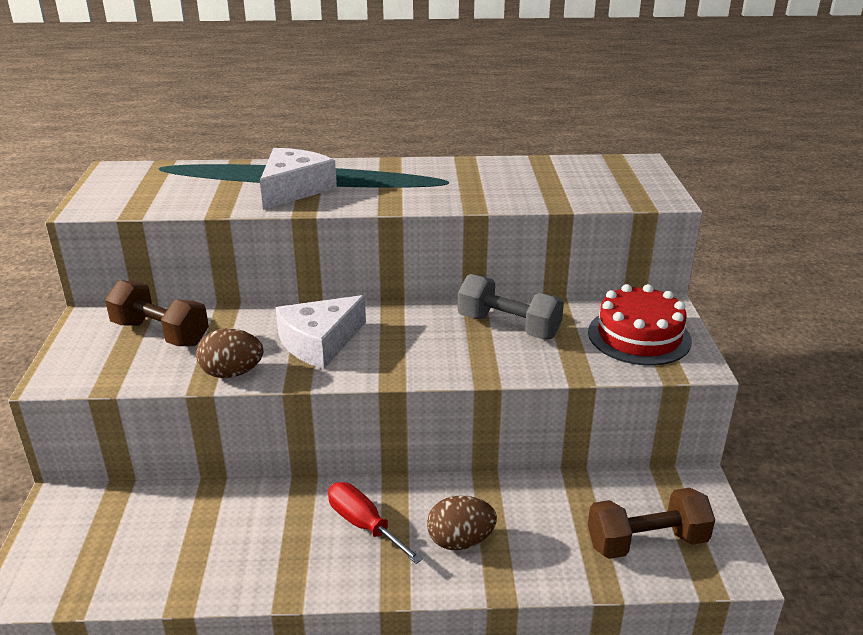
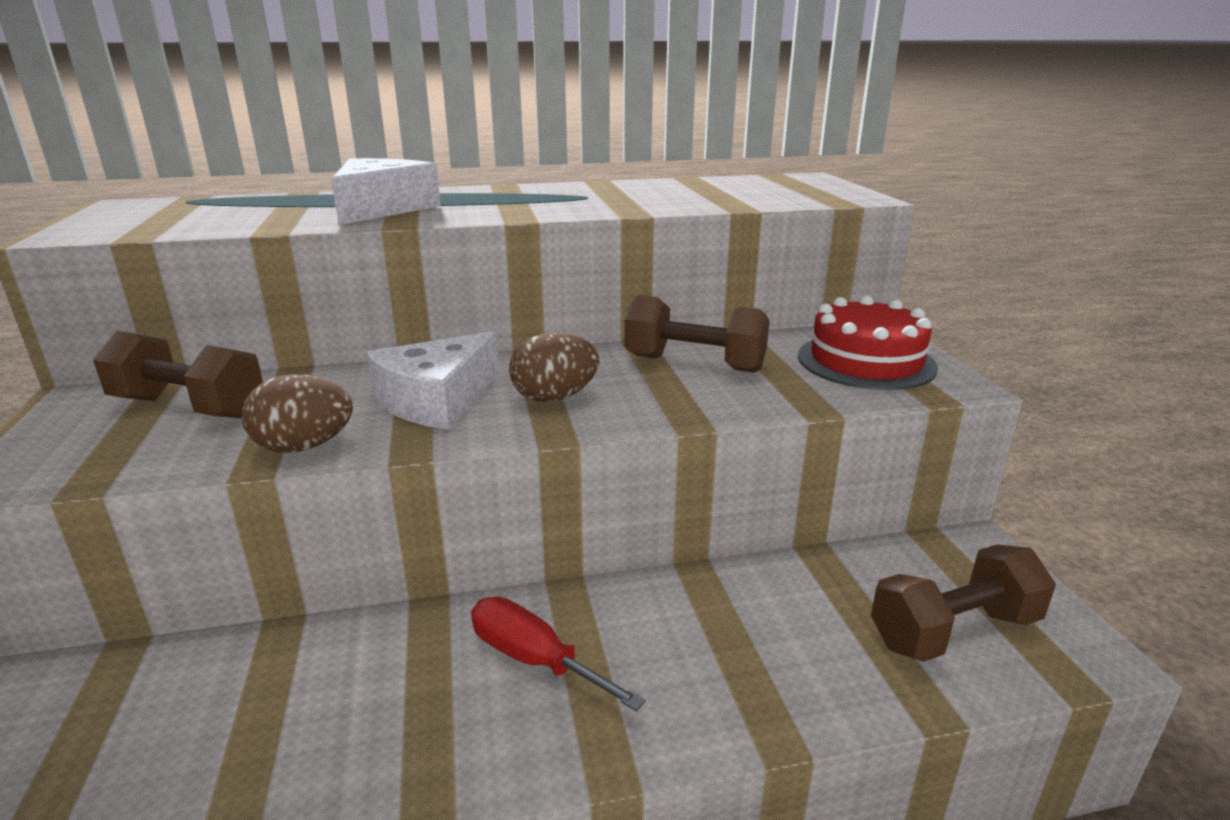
camera: 10 degrees left, 5 degrees down
(460, 541) = (689, 665): brown egg -> brown egg (554, 397)
(508, 327) = (694, 364): grey dumbbell -> brown dumbbell

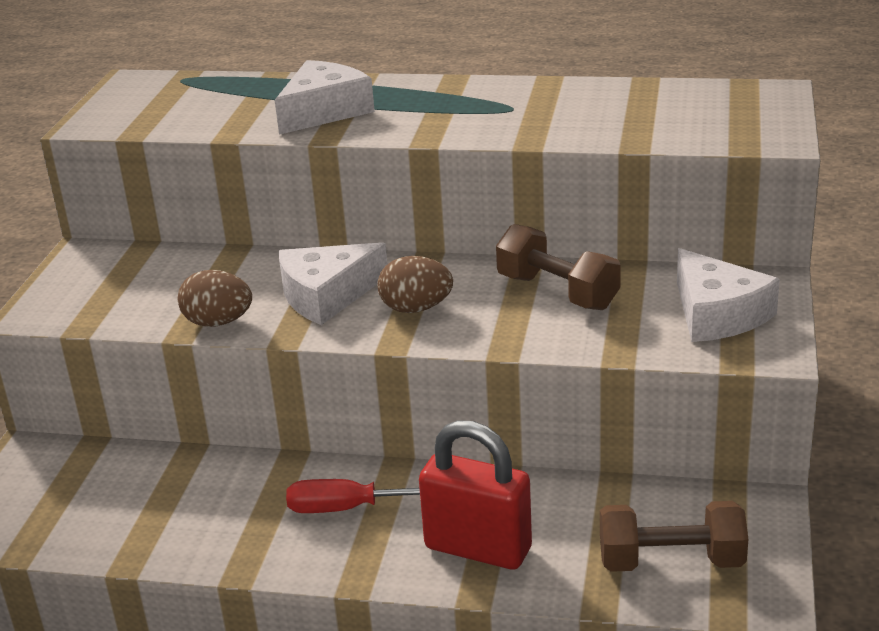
camera: 25 degrees right, 5 degrees up
(189, 407) = (154, 273): brown dumbbell -> none
(534, 659) = (345, 508): red screwdriver -> red screwdriver turned 60 degrees counterclockwise
(735, 672) = (478, 548): none -> red padlock
(866, 361) = (717, 314): red cake -> white cheese

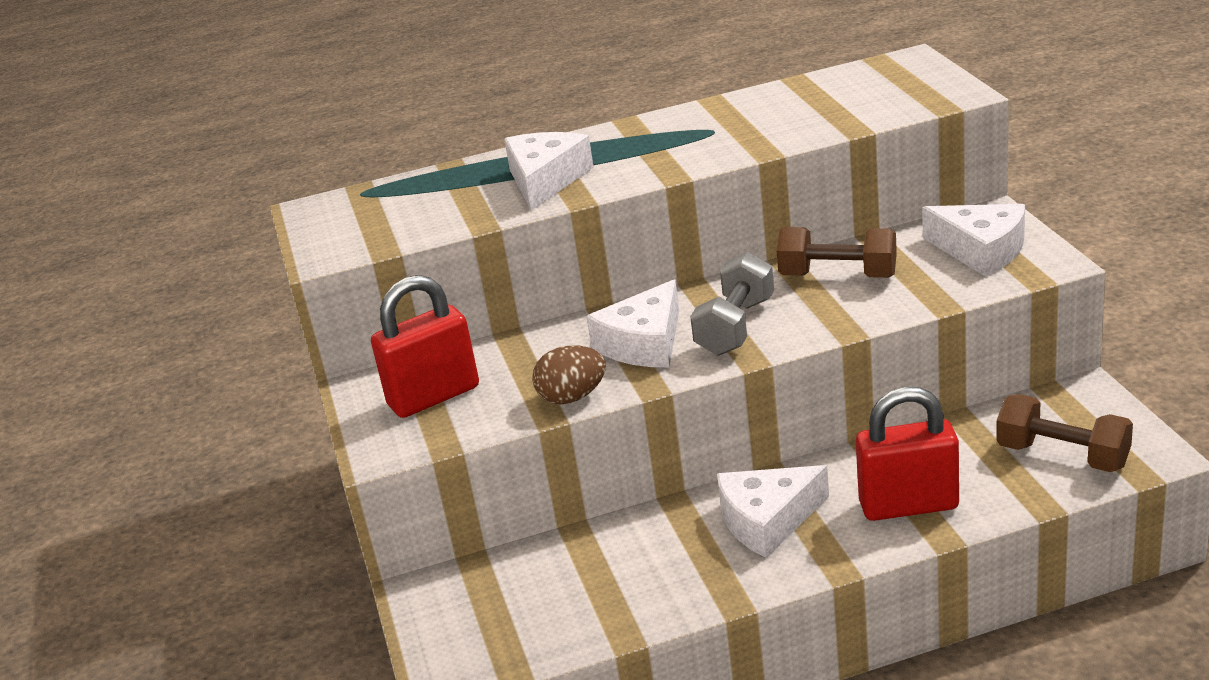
camera: 25 degrees left, 0 degrees up
(123, 281) = (434, 396): none -> red padlock
(345, 508) = (767, 520): red screwdriver -> white cheese
(416, 308) = (736, 327): brown egg -> grey dumbbell
(671, 561) = (1062, 456): brown dumbbell -> brown dumbbell turned 60 degrees clockwise

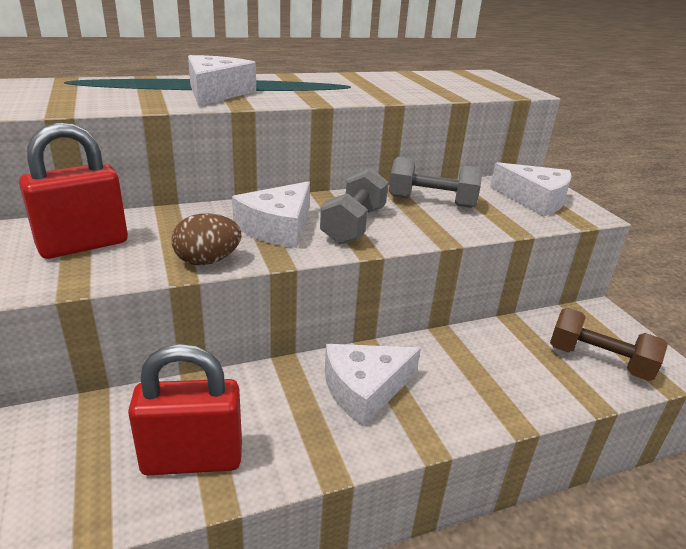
camera: 10 degrees left, 0 degrees up
(838, 276) = (431, 202): brown dumbbell -> grey dumbbell
(908, 505) = (484, 390): red padlock -> red padlock (192, 459)

